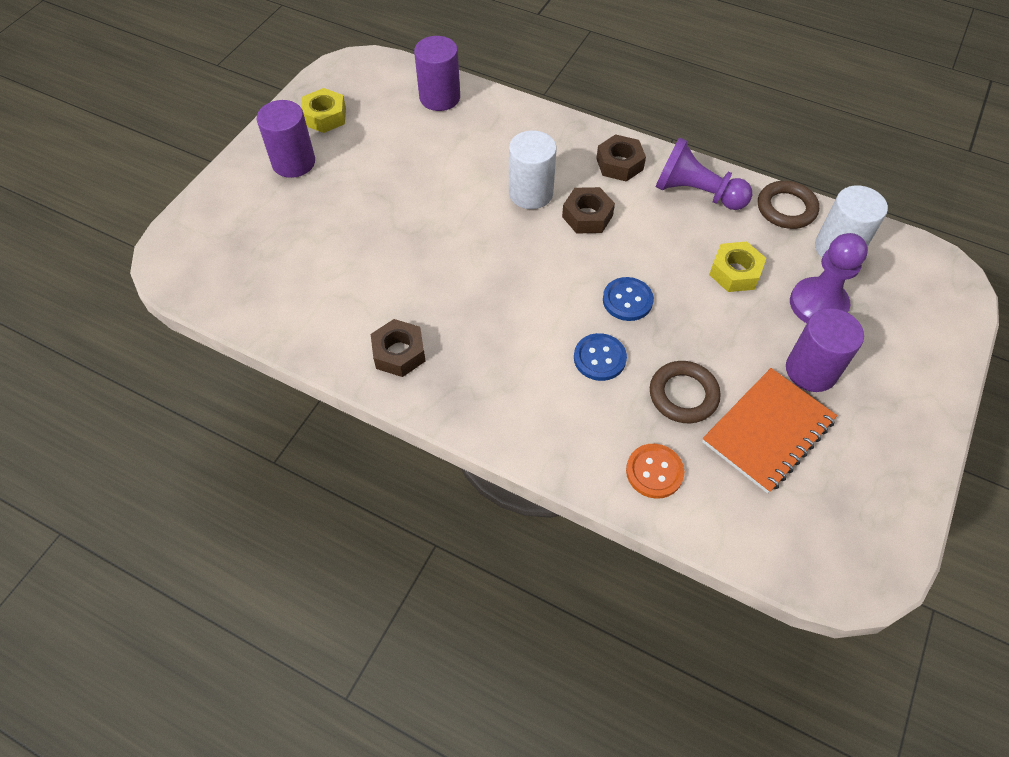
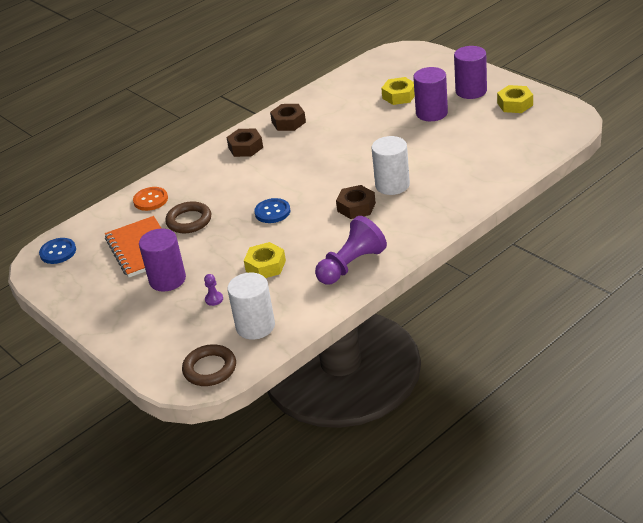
camera: 115 degrees right, 20 degrees down
(310, 235) = (399, 96): none -> yellow nut
(439, 97) = (518, 155): purple cylinder -> purple cylinder (431, 113)
(599, 358) = (236, 193): blue button -> blue button (58, 252)
(619, 164) = (402, 232): brown nut -> brown nut (245, 147)
(786, 208) = (310, 310): brown ring -> brown ring (210, 369)
(818, 304) = (214, 299): purple pawn -> purple pawn, size x0.42

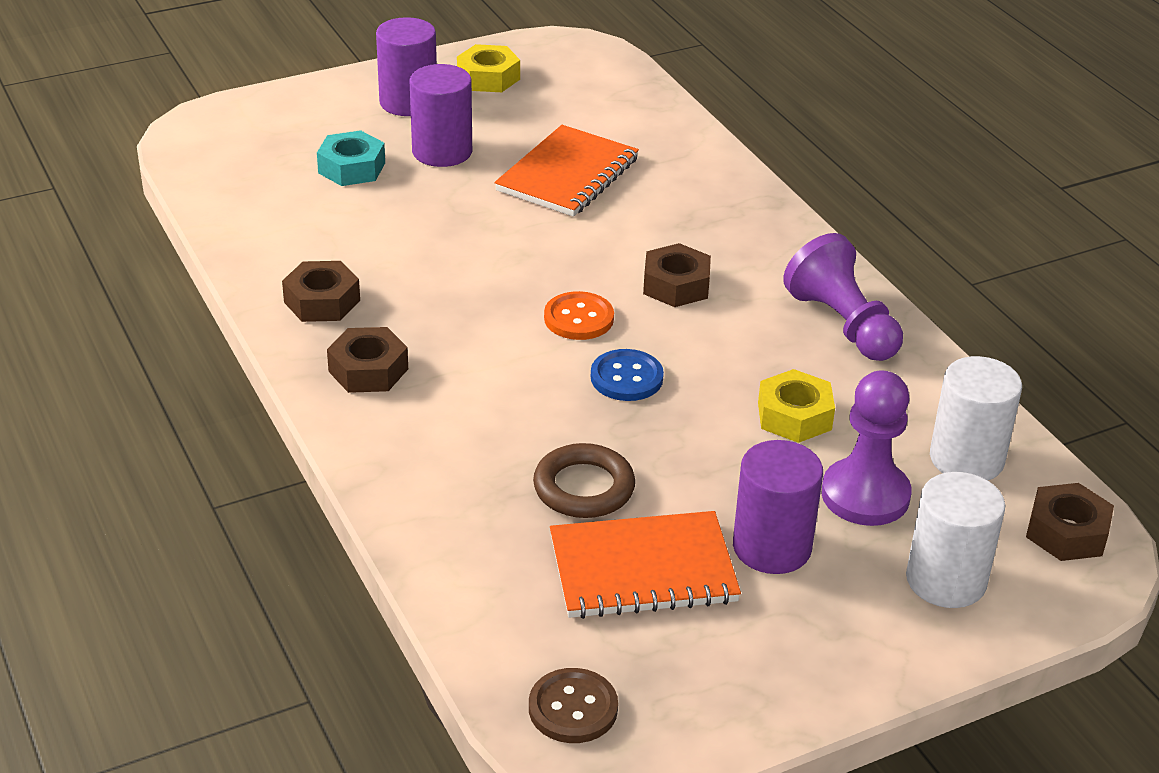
camera: 80 degrees left, 0 degrees up
(58, 252) = (573, 708): blue button -> brown button
(150, 200) = (464, 531): orange button -> orange button (578, 318)
(210, 369) = (1066, 532): brown ring -> brown nut
(214, 299) = (865, 495): purple pawn -> purple pawn, size x2.39
(392, 185) = (635, 236): white cylinder -> white cylinder (946, 580)
(399, 96) = (352, 168): yellow nut -> turquoise nut
(436, 151) = (567, 175): none -> orange notebook

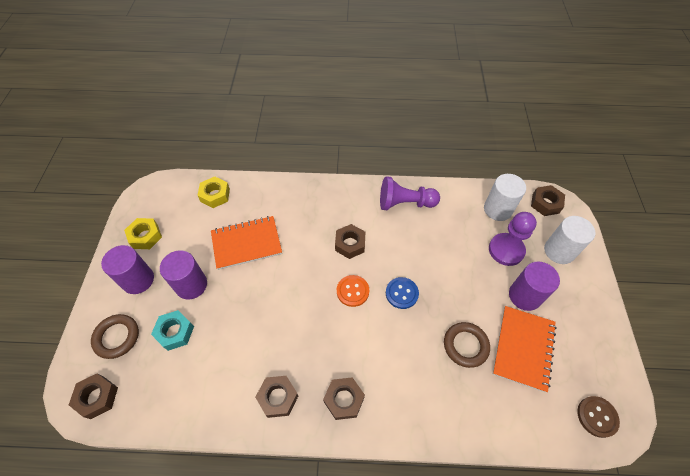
camera: 60 degrees left, 20 degrees up
(207, 144) = (97, 397): none -> brown nut
(304, 123) = (117, 337): none -> brown ring
(567, 175) = (246, 243): orange notebook -> orange notebook turned 75 degrees counterclockwise
(794, 416) = (452, 248): yellow nut -> yellow nut (215, 195)

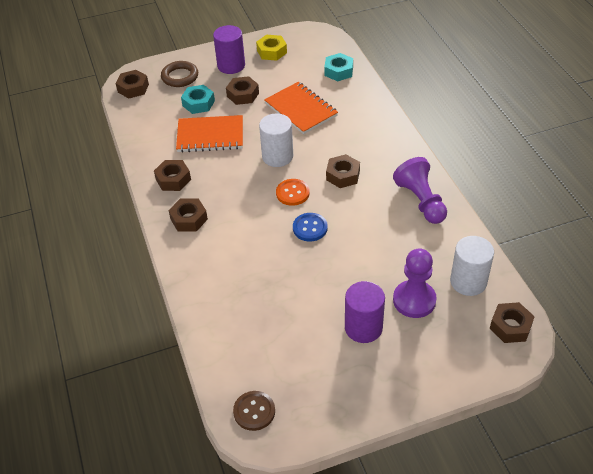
camera: 70 degrees right, 10 degrees down
(191, 285) = (243, 95): purple cylinder -> brown nut
(215, 195) = (338, 71): yellow nut -> turquoise nut
(465, 345) = (279, 289): brown ring -> none
(523, 348) = (299, 337): orange notebook -> orange notebook (210, 136)
(559, 251) = (445, 351): white cylinder -> white cylinder (277, 156)

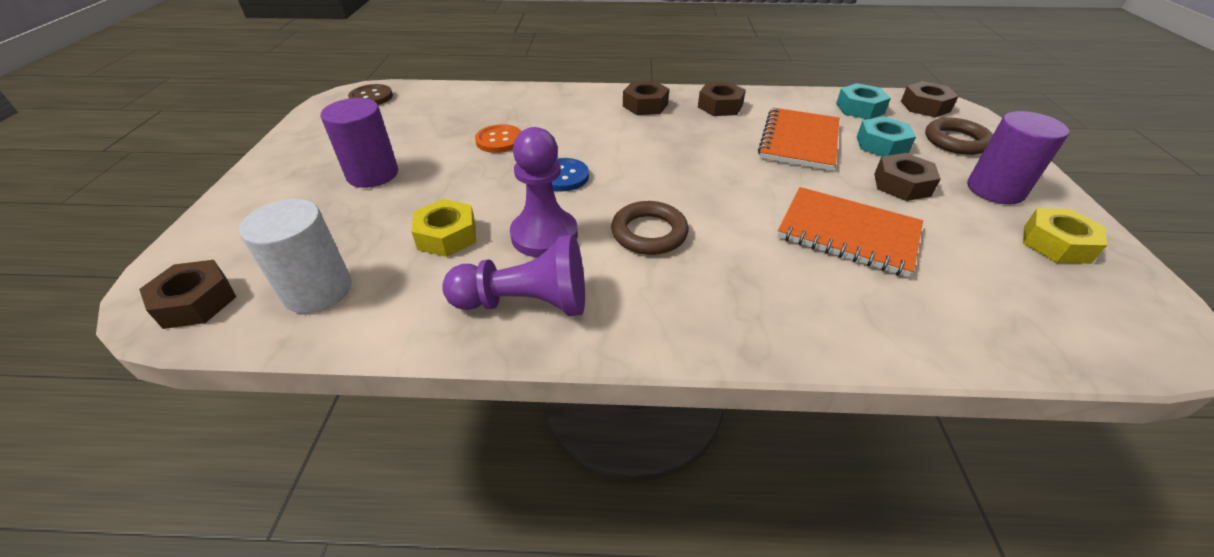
camera: 110 degrees right, 5 degrees down
(277, 156) = (728, 183): white cylinder -> none
(292, 193) = (640, 178): orange button -> orange button (499, 140)
(301, 109) = (847, 233): orange notebook -> orange notebook turned 45 degrees clockwise
(338, 71) = (988, 320): turquoise nut -> turquoise nut (859, 108)
(343, 175) = (649, 233): brown nut -> brown ring
(396, 253) = (447, 236): none -> yellow nut
(414, 300) = (357, 224): purple pawn -> purple pawn (544, 235)

